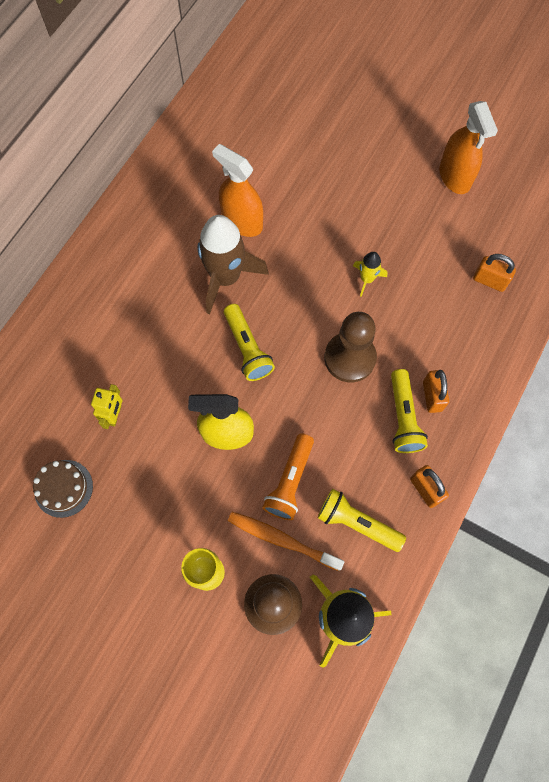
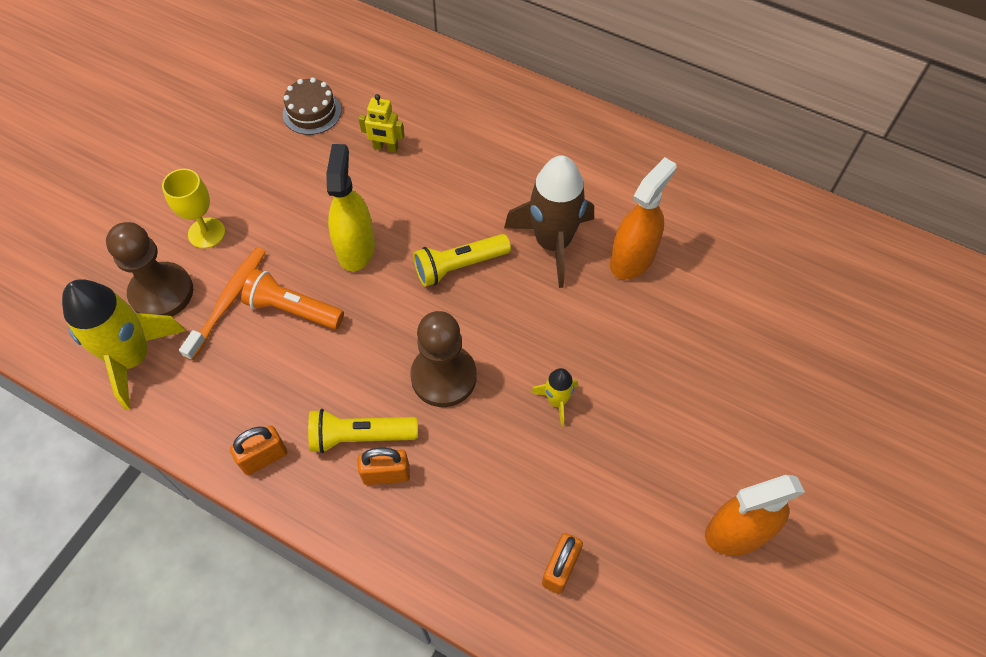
camera: 90 degrees right, 10 degrees down
(357, 523) = (234, 378): yellow flashlight -> none

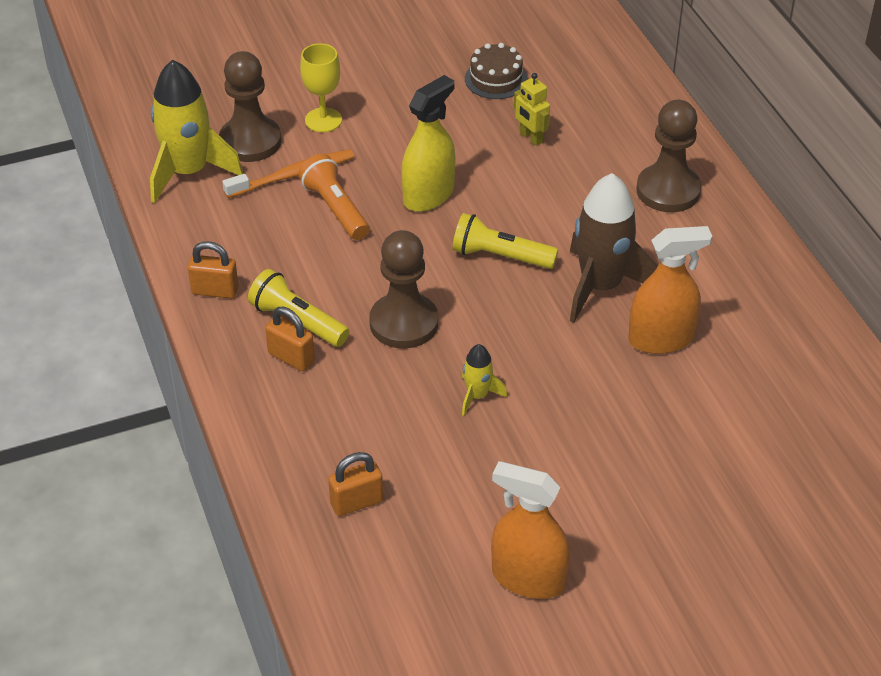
camera: 40 degrees right, 15 degrees down
(523, 132) = (668, 190): none -> brown pawn

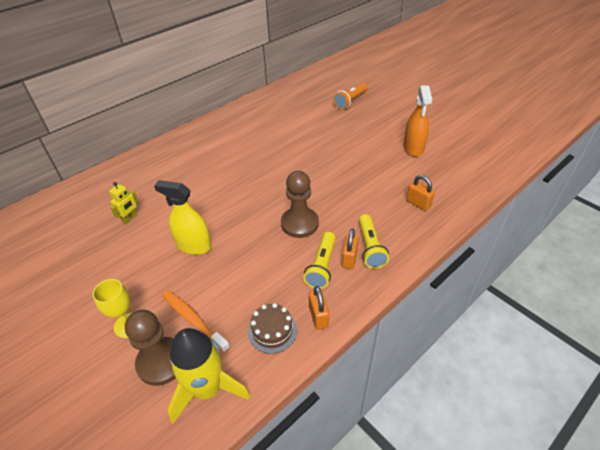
camera: 110 degrees left, 0 degrees up
(335, 209) = (220, 284): orange flashlight -> orange flashlight (350, 101)
(477, 396) = (331, 185): yellow rocket -> none
(496, 79) = (72, 249): brown cake -> brown cake (272, 330)
(500, 256) = (234, 203): yellow flashlight -> yellow flashlight (370, 247)
(601, 286) = (241, 167): brown rocket -> none
(661, 339) = (266, 144): orange spray bottle -> none
(668, 190) = (164, 162): brown pawn -> none

